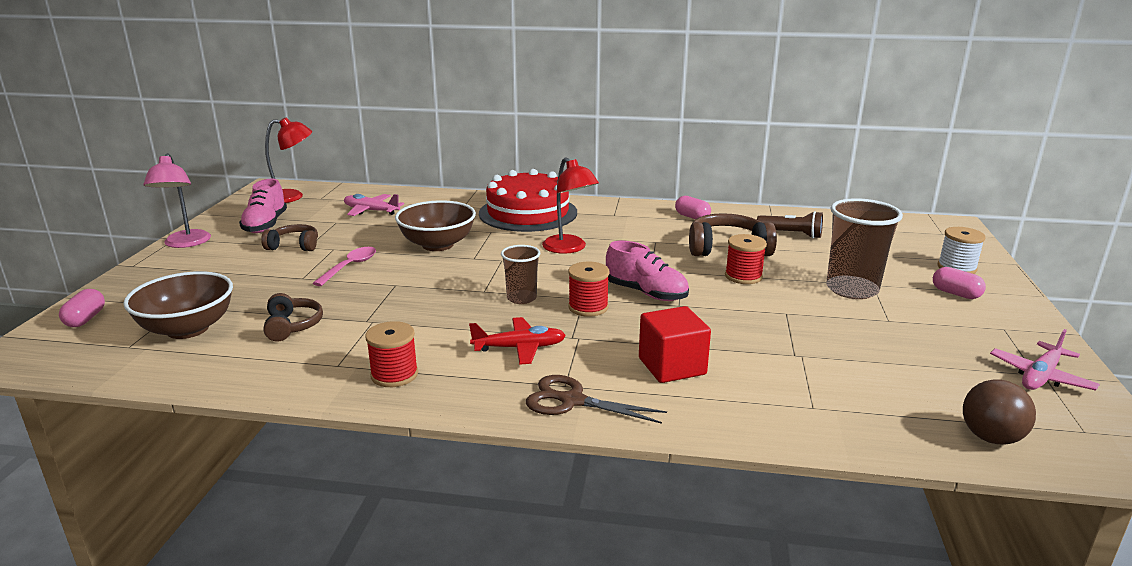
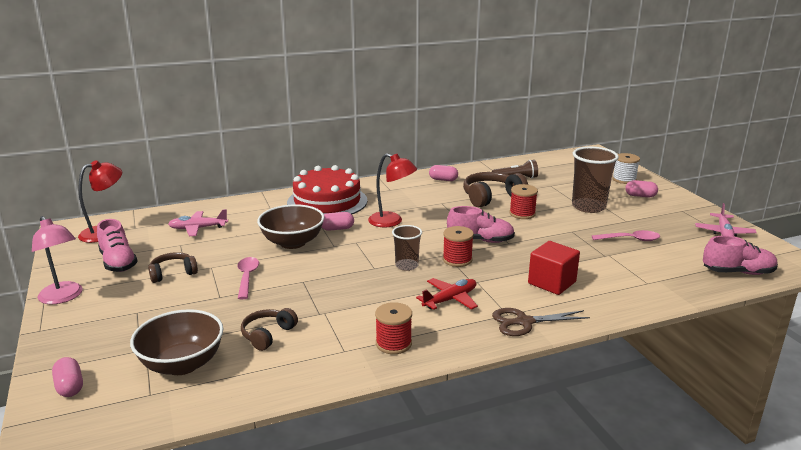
camera: 30 degrees left, 0 degrees up
(292, 326) = (268, 335): brown headphones -> brown headphones turned 105 degrees counterclockwise
(500, 242) = (337, 229): none -> pink capsule
(862, 345) = (630, 239): none -> pink spoon
(990, 437) = (737, 272): brown ball -> pink shoe

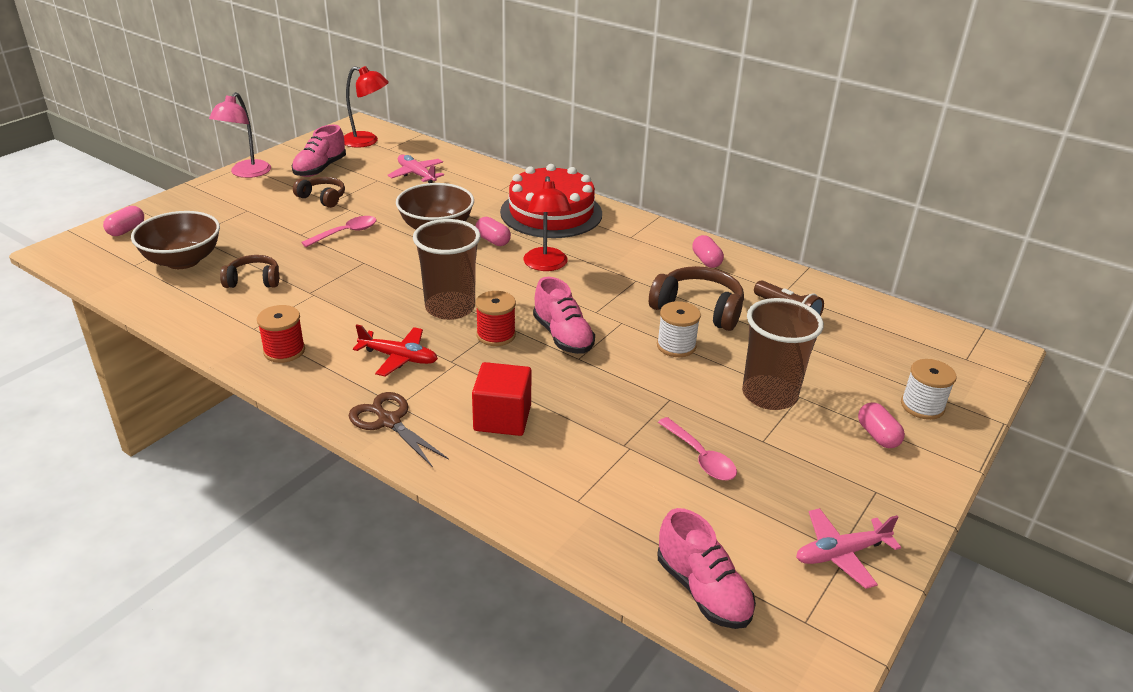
camera: 55 degrees right, 10 degrees up
(407, 266) = (450, 308): brown cup -> brown cup, size x1.73
(522, 214) = (676, 346): red spool -> white spool

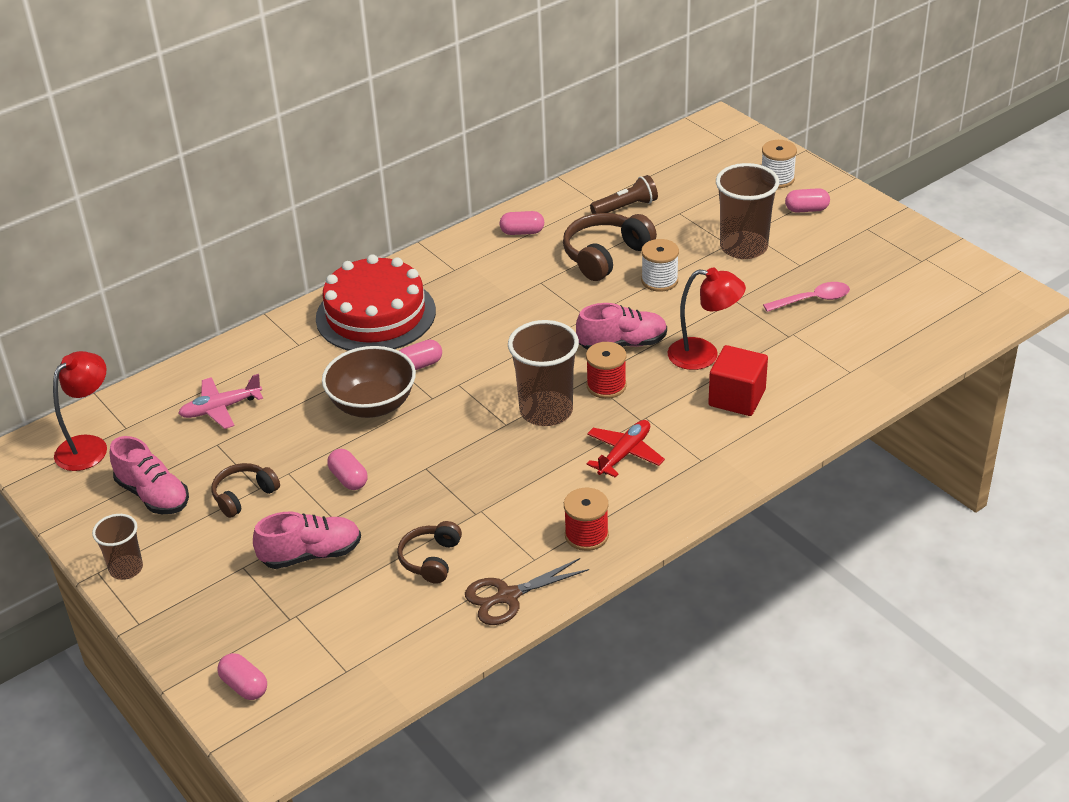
camera: 70 degrees left, 5 degrees up
(183, 260) = (355, 624): brown bowl -> none
(246, 173) = (126, 568): pink lamp -> brown cup
(346, 233) = (348, 479): pink spoon -> pink capsule
(389, 421) = (724, 467): brown scissors -> brown scissors (508, 596)
(546, 265) = (488, 335): red lamp -> red lamp (704, 355)
(703, 590) = (951, 329): pink shoe -> pink shoe (311, 554)
(841, 554) = (926, 261): pink plane -> none

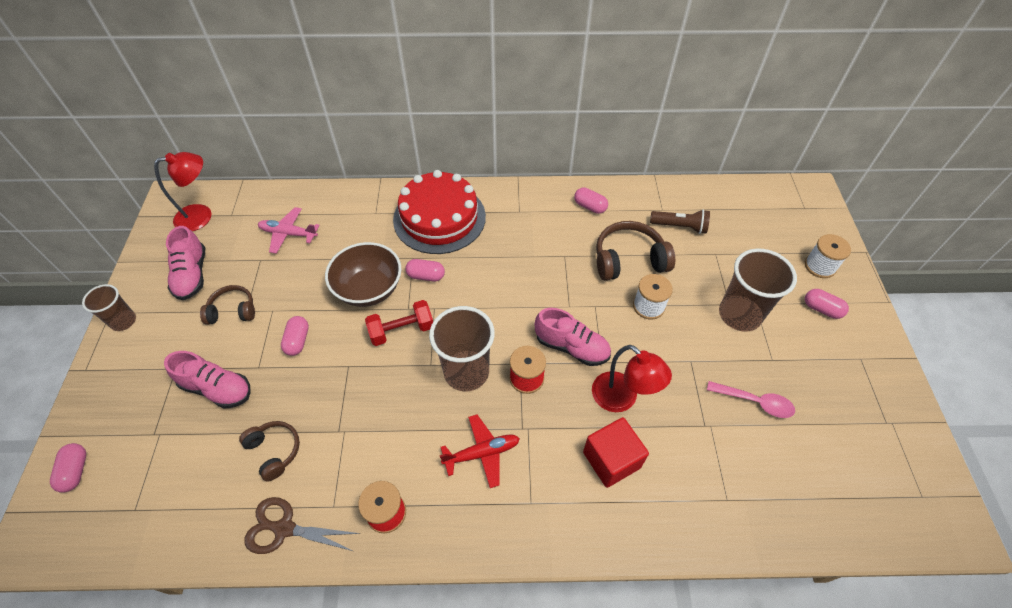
camera: 35 degrees right, 15 degrees up
(431, 559) = (274, 451): brown headphones -> brown headphones turned 90 degrees clockwise
(446, 416) = (402, 330): none -> red dumbbell

